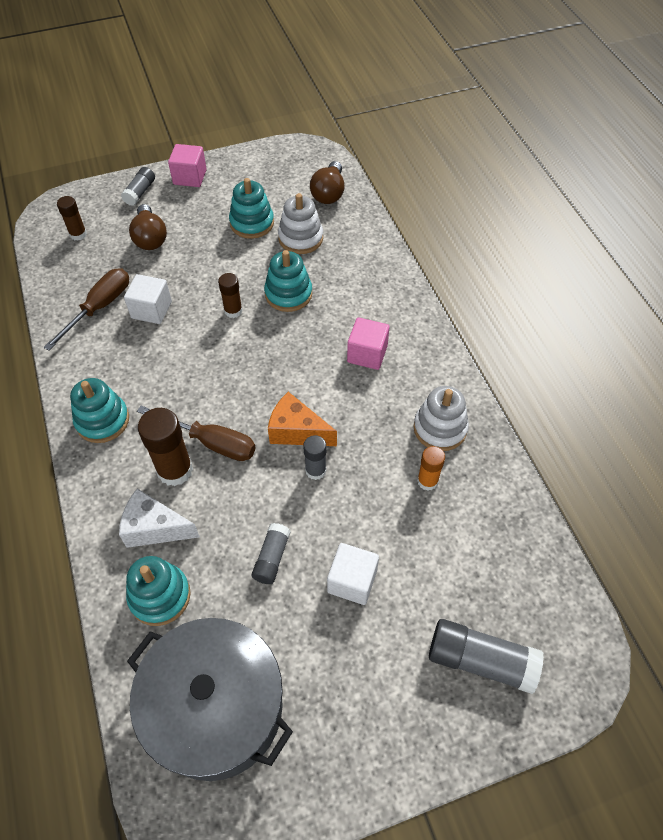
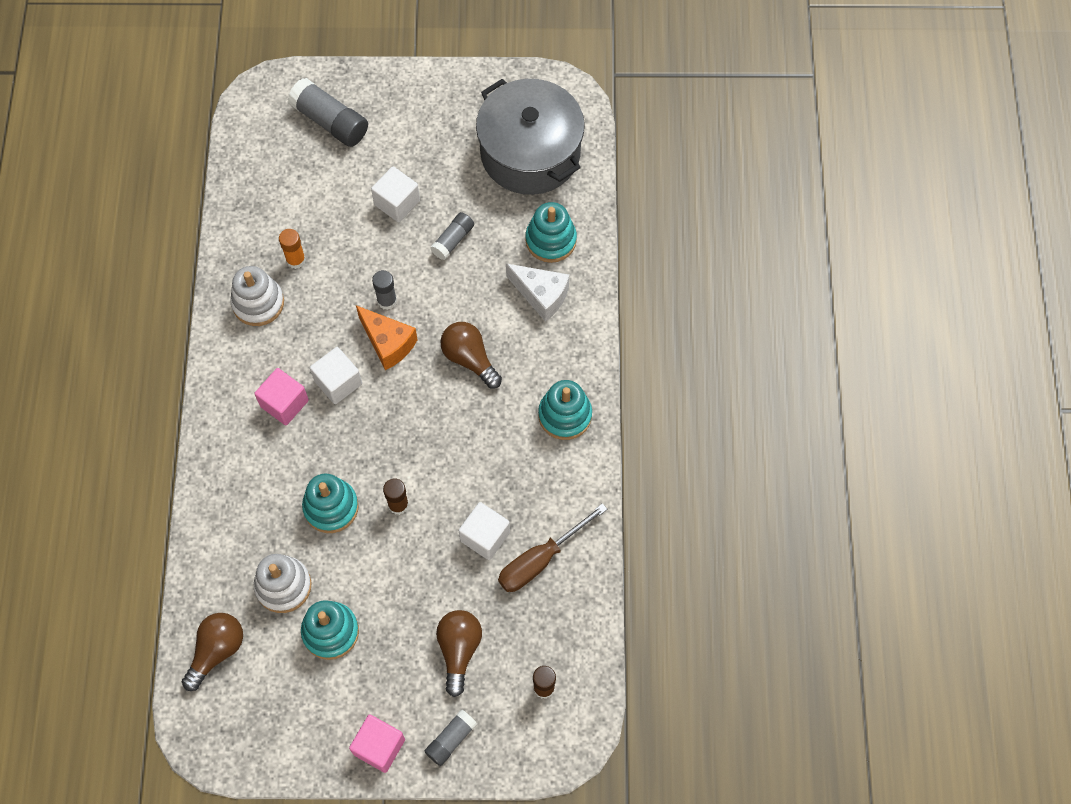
camera: 160 degrees left, 10 degrees up
(175, 470) = (510, 342): brown glue stick -> none
(211, 442) = (469, 359): brown screwdriver -> brown light bulb
(328, 384) = (338, 382): none -> white cube

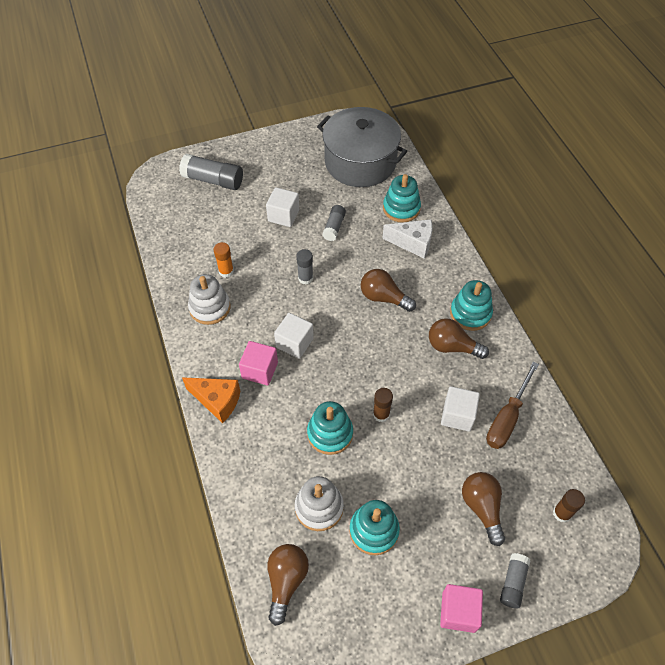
camera: 20 degrees left, 10 degrees down
(388, 343) = (319, 305): orange cheese -> orange cheese (217, 401)
(521, 450) = (452, 347): none -> brown light bulb

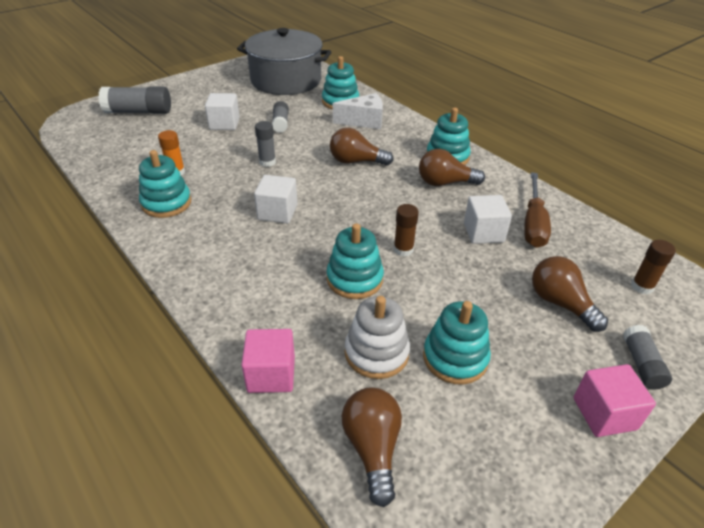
camera: 20 degrees left, 15 degrees down
(210, 308) = (166, 203): white stacking toy -> turquoise stacking toy
(217, 401) = (204, 281): orange cheese -> none
(260, 370) = (246, 242): pink cube -> pink cube (271, 374)

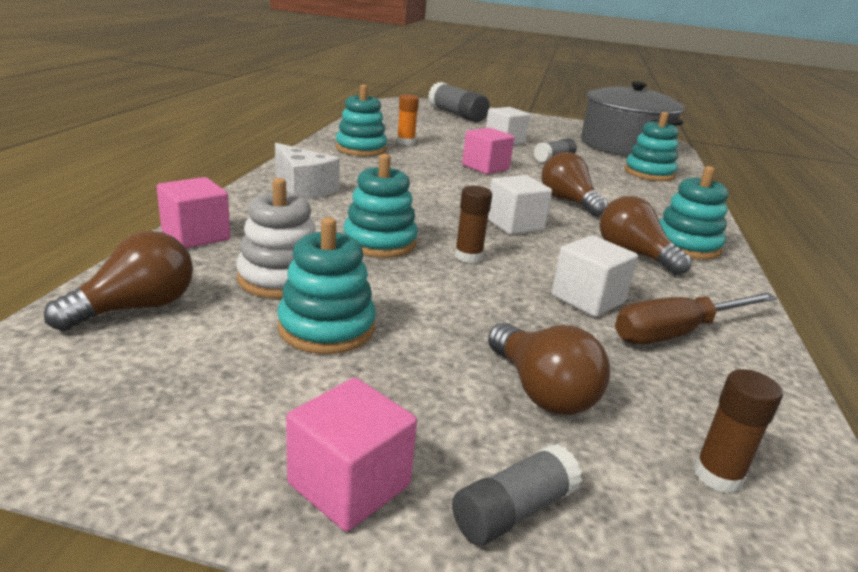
camera: 50 degrees right, 15 degrees down
(267, 162) = (485, 167): grey glue stick -> pink cube
(277, 212) = (421, 187): white cube -> white cube (514, 225)
(364, 121) = (644, 190): white cheese -> white cheese (303, 189)
(560, 303) = (541, 391): brown light bulb -> brown light bulb turned 135 degrees clockwise

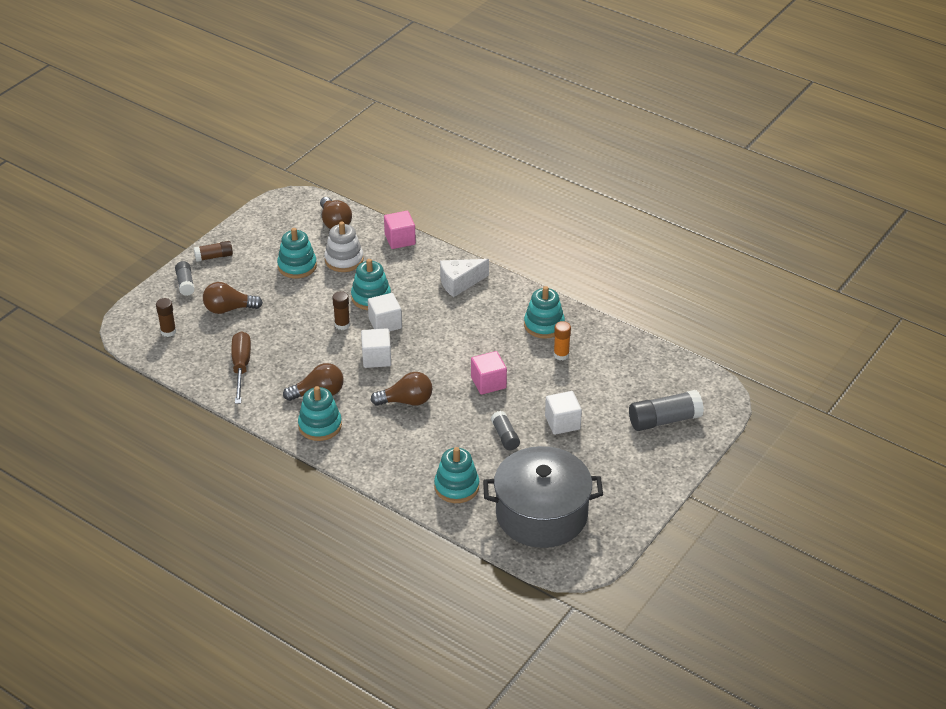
camera: 115 degrees right, 15 degrees up
(349, 484) = (214, 257): pink cube -> brown glue stick
(588, 299) = (282, 351): white cube -> white cube (385, 323)

